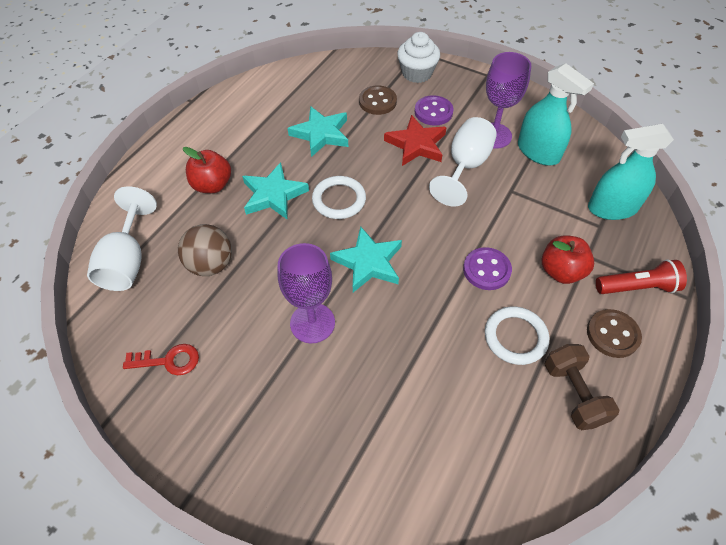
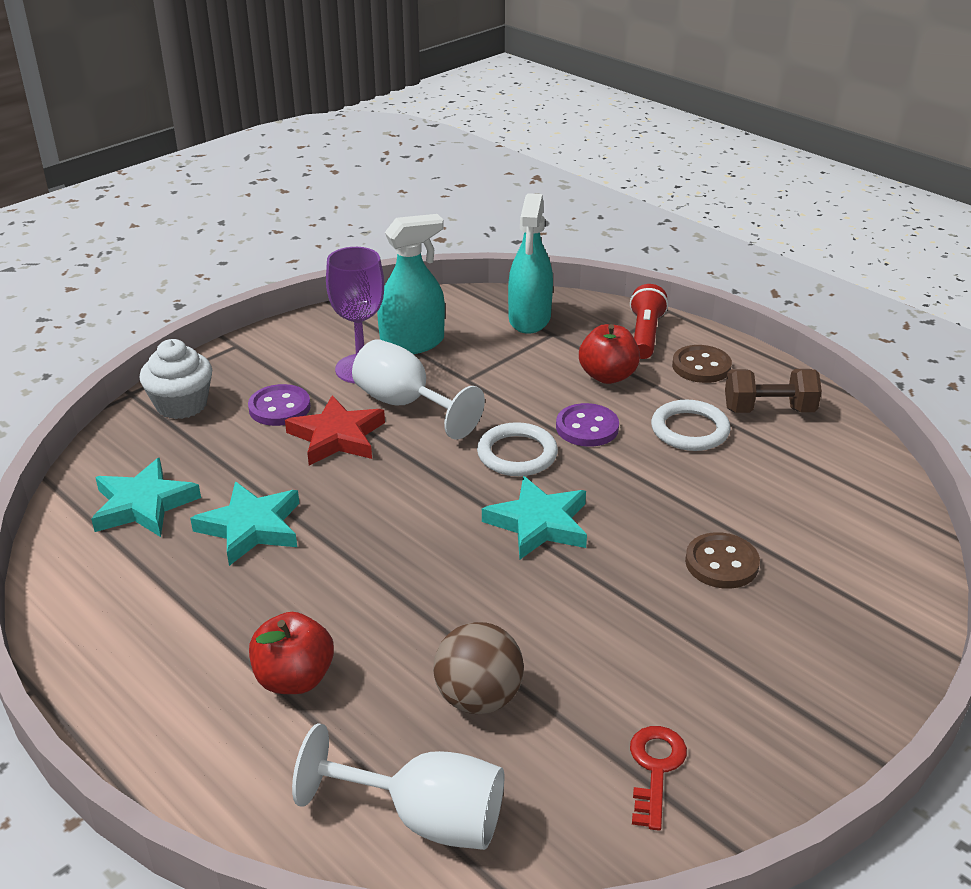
camera: 75 degrees left, 20 degrees down
(273, 195) = (359, 602): turquoise star -> turquoise star (143, 505)
(312, 323) = (626, 595): purple goblet -> none
(339, 200) = (407, 532): white ring -> white ring (517, 454)
(377, 101) = (217, 455): brown button -> brown button (721, 563)

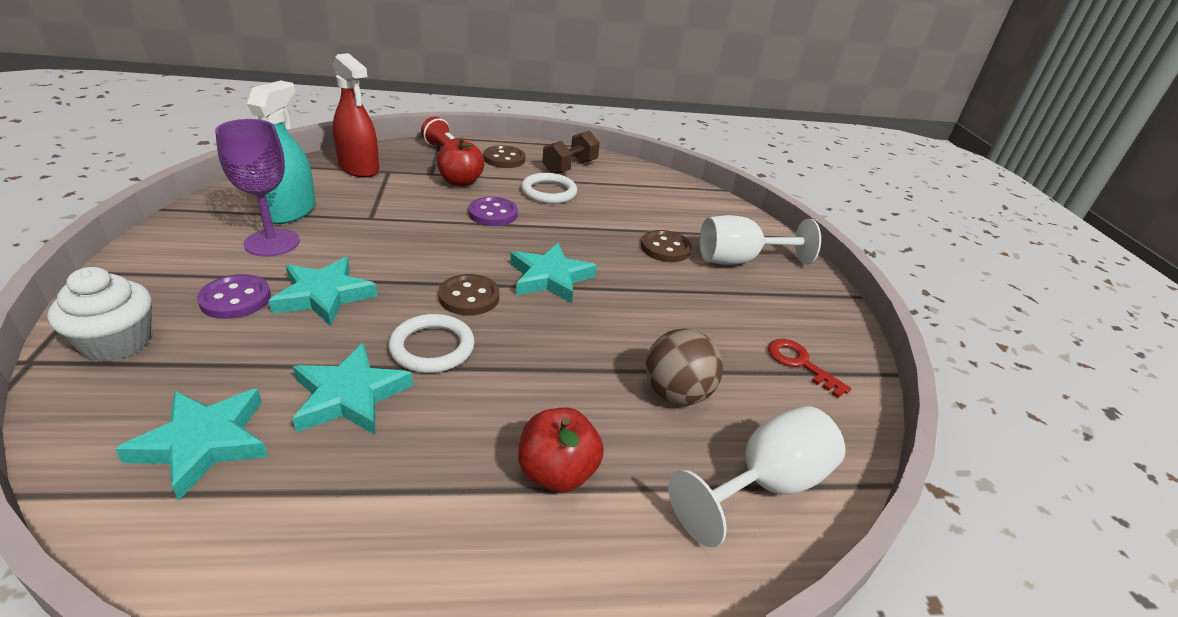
camera: 55 degrees left, 0 degrees up
(337, 437) = (324, 295): red star -> turquoise star
(405, 404) = (348, 251): white goblet -> white goblet (739, 260)
(439, 500) = (469, 297): none -> brown button
(517, 454) = (475, 246): white ring -> white ring (432, 347)
(529, 319) = (359, 168): turquoise spray bottle -> red spray bottle

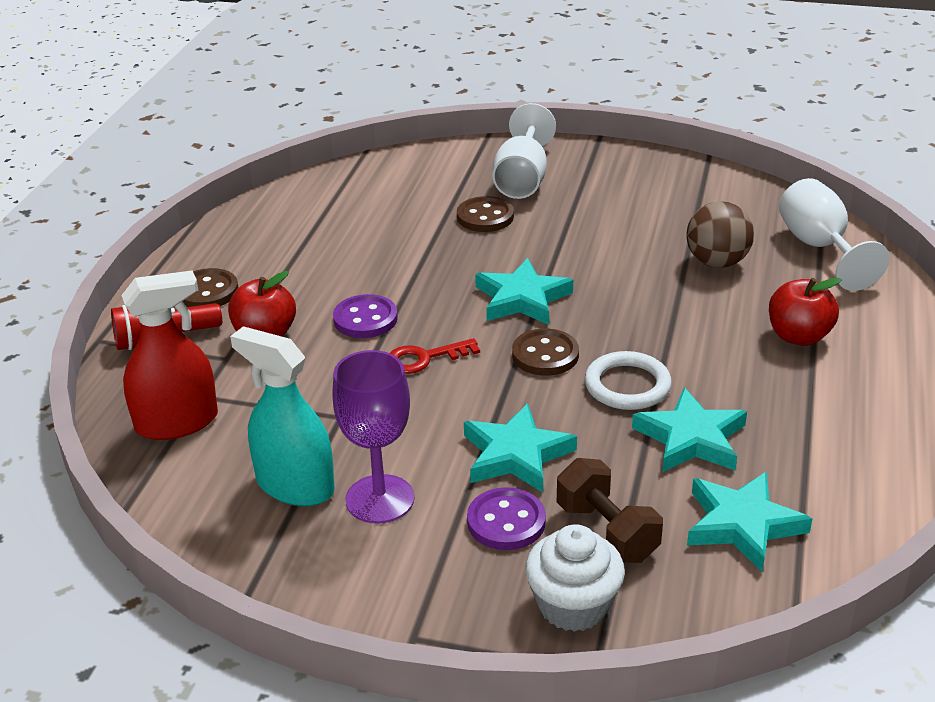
camera: 65 degrees left, 0 degrees up
(548, 192) = (323, 270): white ring -> none
(570, 167) = (259, 243): brown dumbbell -> brown dumbbell (607, 532)
(800, 364) = (689, 194): red key -> red key (424, 358)

